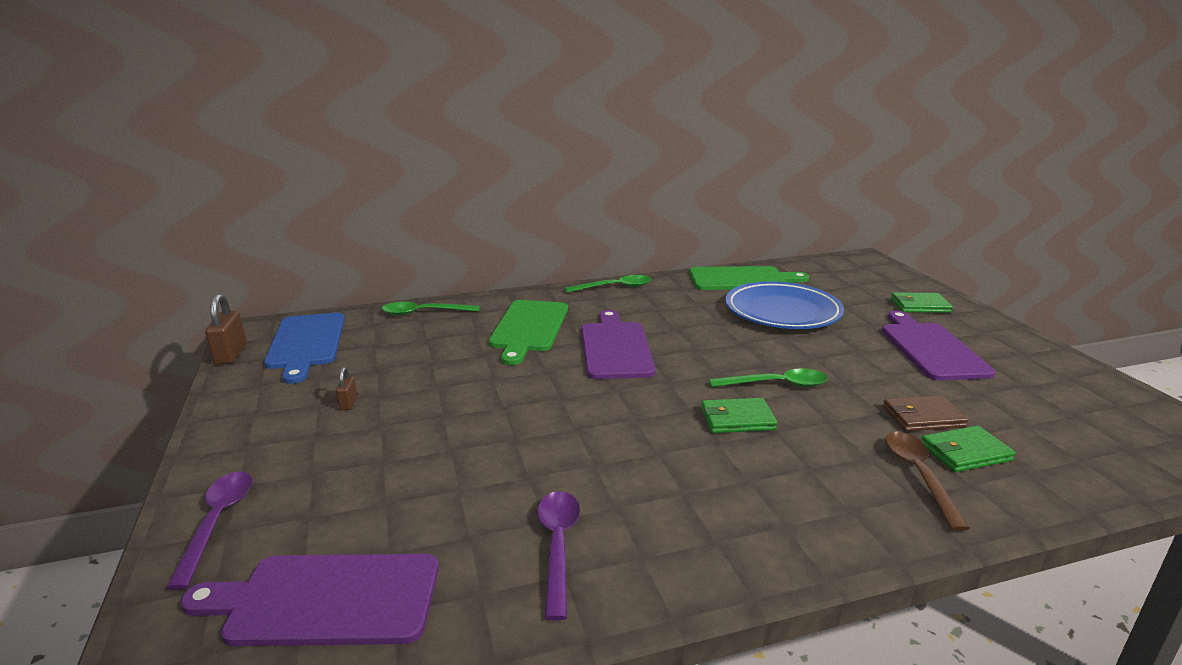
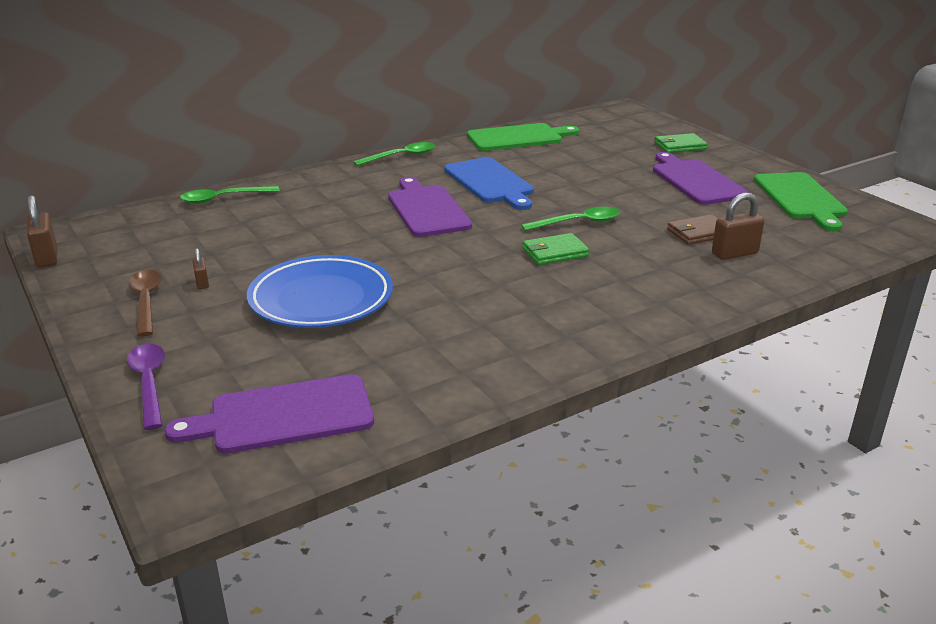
camera: 15 degrees left, 5 degrees up
(306, 343) = (120, 239): blue cutting board -> blue cutting board (490, 182)
(529, 328) = (337, 201): green cutting board -> green cutting board (800, 198)
(558, 546) = (449, 356): purple spoon -> none
(782, 312) = (564, 163): blue plate -> blue plate (321, 299)
(919, 475) = (704, 273): brown spoon -> brown spoon (146, 301)
(965, 452) = (734, 253): green wallet -> brown padlock

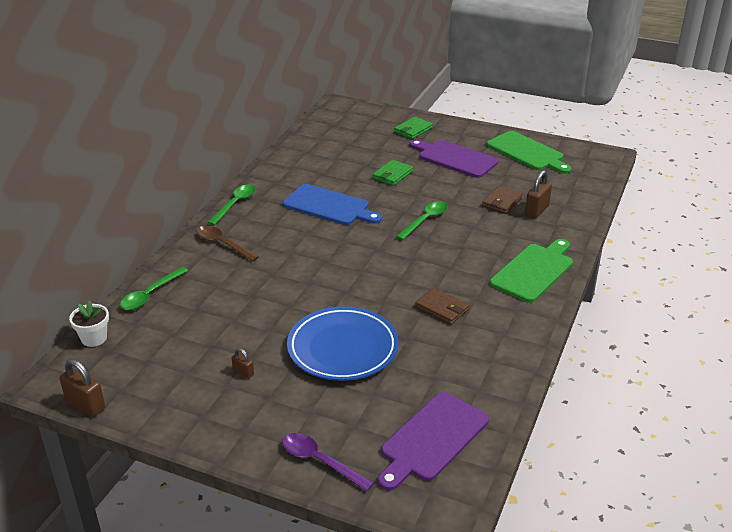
camera: 35 degrees left, 5 degrees up
(131, 214) = (94, 338): none -> white flower pot
(146, 301) = (225, 405): brown spoon -> brown spoon (223, 244)
(427, 209) = (316, 246): purple cutting board -> none
(479, 303) = (442, 308): none -> brown wallet
(518, 138) = (298, 157): green cutting board -> green cutting board (534, 271)
(554, 252) = (439, 250): green wallet -> green wallet (392, 175)

